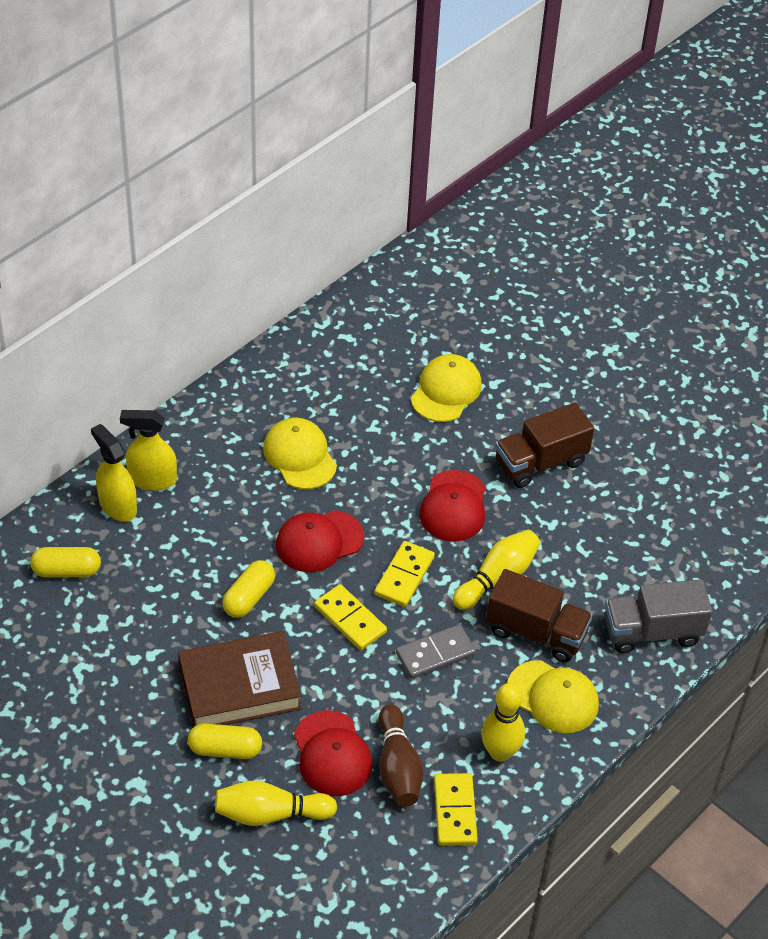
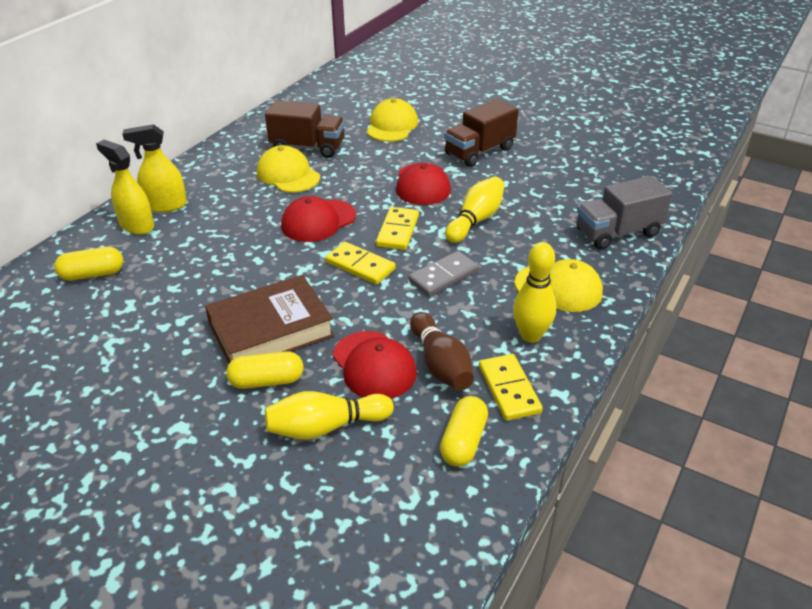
camera: 10 degrees left, 10 degrees down
(249, 597) = (265, 265): yellow capsule -> yellow capsule (463, 441)
(536, 632) = (523, 248): brown truck -> brown truck (308, 147)

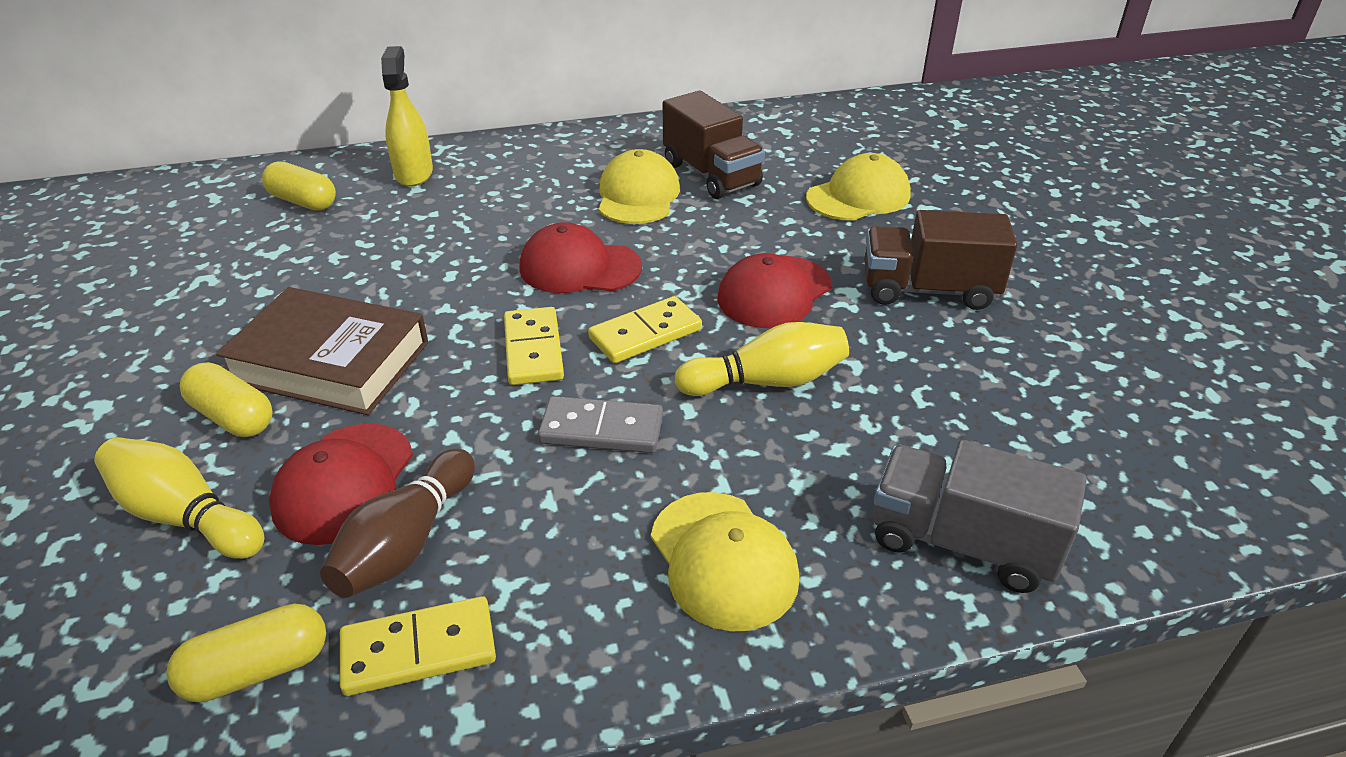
camera: 45 degrees right, 0 degrees up
(165, 205) = (470, 166): yellow spray bottle -> none
(509, 389) = (419, 650): yellow domino -> yellow domino turned 45 degrees clockwise
(531, 335) = (570, 598): yellow bowling pin -> none

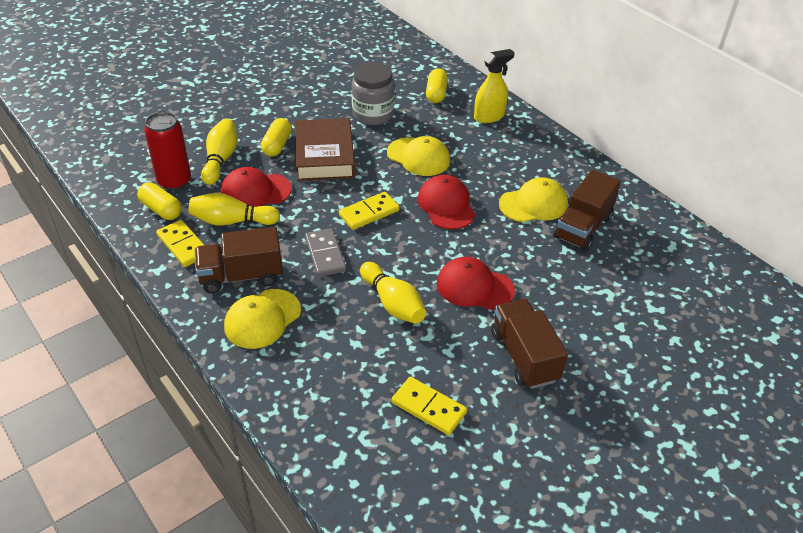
camera: 65 degrees right, 5 degrees up
(177, 620) = (174, 181): none -> red can
(279, 277) = (373, 114): none -> grey jar
(406, 543) = (232, 221): brown bowling pin -> yellow bowling pin
(584, 566) = (241, 276): none -> brown truck
(645, 334) = (405, 247): yellow domino -> yellow domino (429, 407)
(858, 196) = (612, 302): yellow cap -> yellow cap (418, 157)
(962, 542) = (310, 404): grey truck -> none

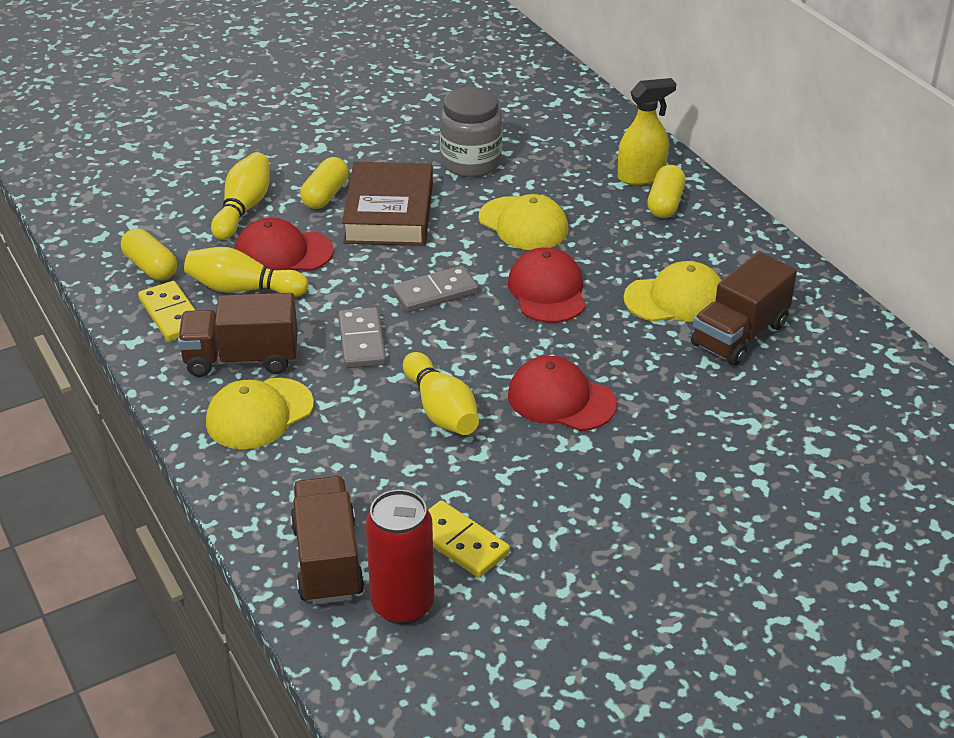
camera: 10 degrees right, 5 degrees down
(174, 181) = (175, 232): red can -> red can (402, 605)
(369, 213) = (435, 292): yellow domino -> grey domino
(436, 94) = (570, 140): yellow capsule -> yellow capsule (665, 204)
(524, 356) = (608, 492): brown truck -> brown truck (327, 560)

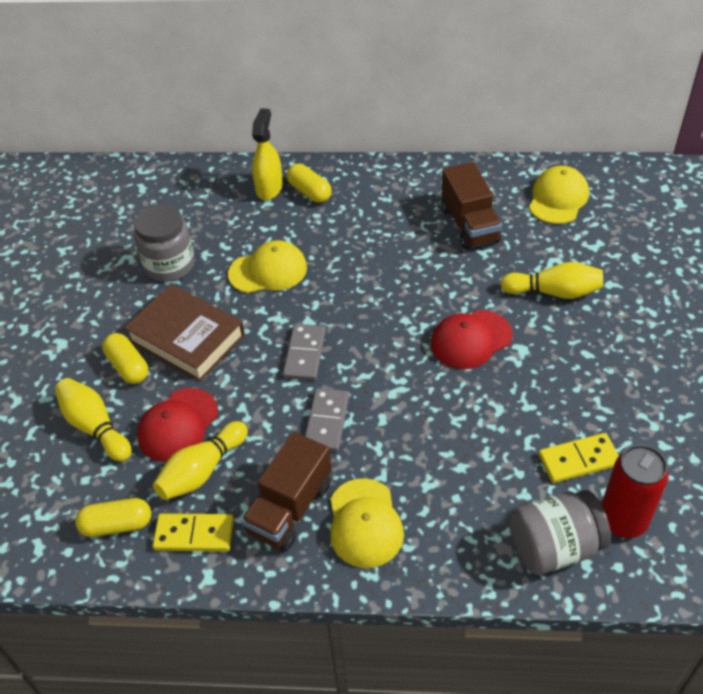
camera: 55 degrees left, 10 degrees up
(327, 560) = (554, 547): brown truck -> grey jar
(361, 341) = (326, 422): grey domino -> grey domino turned 75 degrees clockwise
(441, 410) = (437, 409): yellow bowling pin -> yellow bowling pin (554, 292)
(547, 291) = (352, 293): red cap -> none
(675, 299) = (411, 235): yellow cap -> yellow cap (558, 198)

